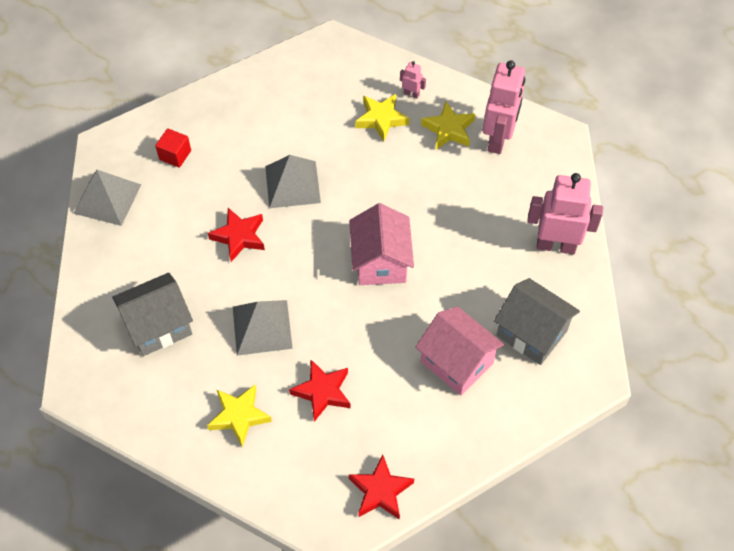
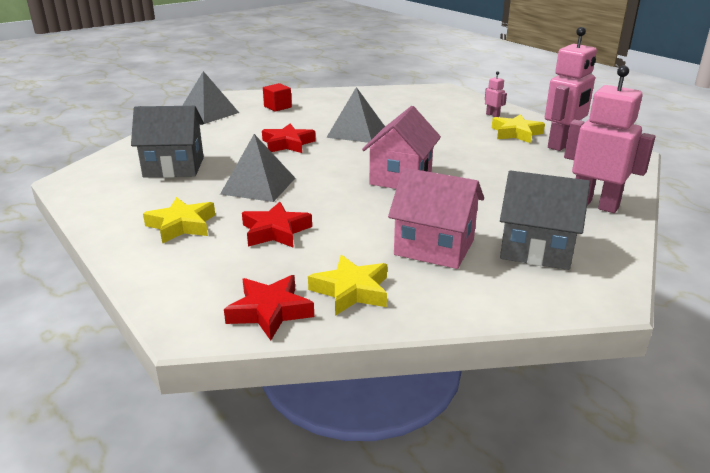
camera: 25 degrees right, 30 degrees down
(381, 119) = (457, 120): yellow star -> yellow star (351, 291)
(457, 362) = (434, 247): pink house -> pink house turned 45 degrees counterclockwise
(531, 333) = (536, 249): grey house -> grey house turned 45 degrees counterclockwise

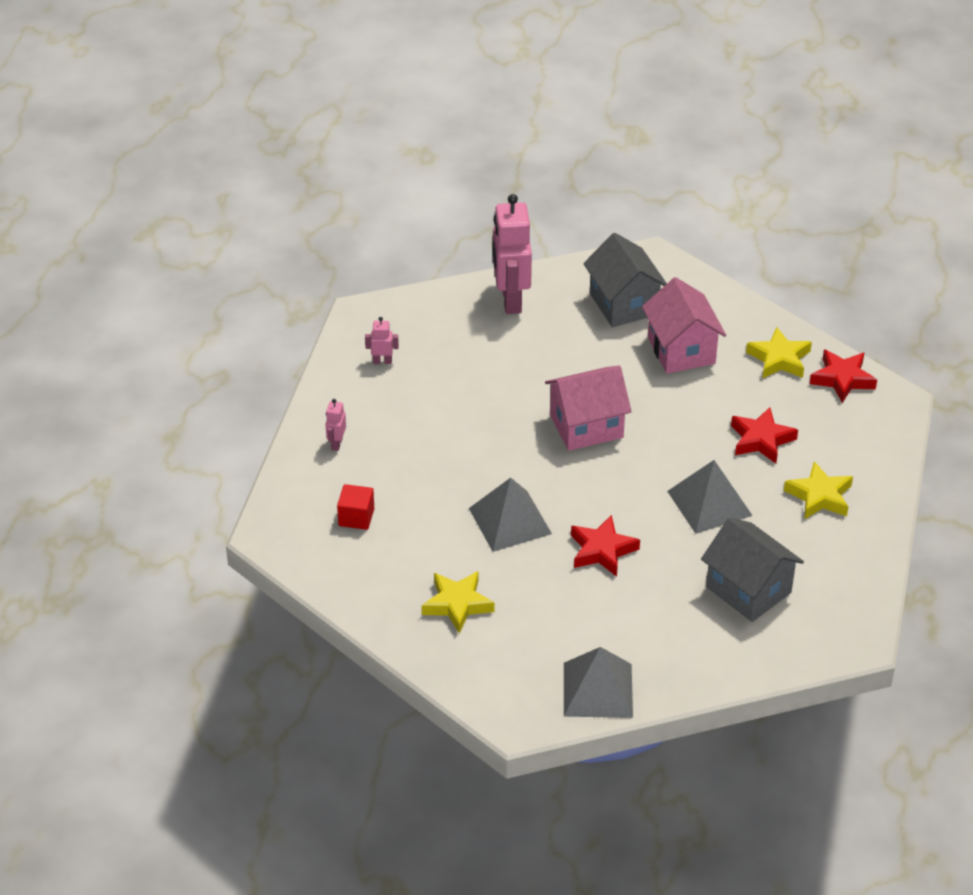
camera: 130 degrees left, 15 degrees up
(277, 107) = (506, 642): red cube -> red cube (356, 517)
(516, 133) = (381, 403): yellow star -> yellow star (457, 604)
(562, 144) = (382, 361): pink robot -> pink robot, size x0.43

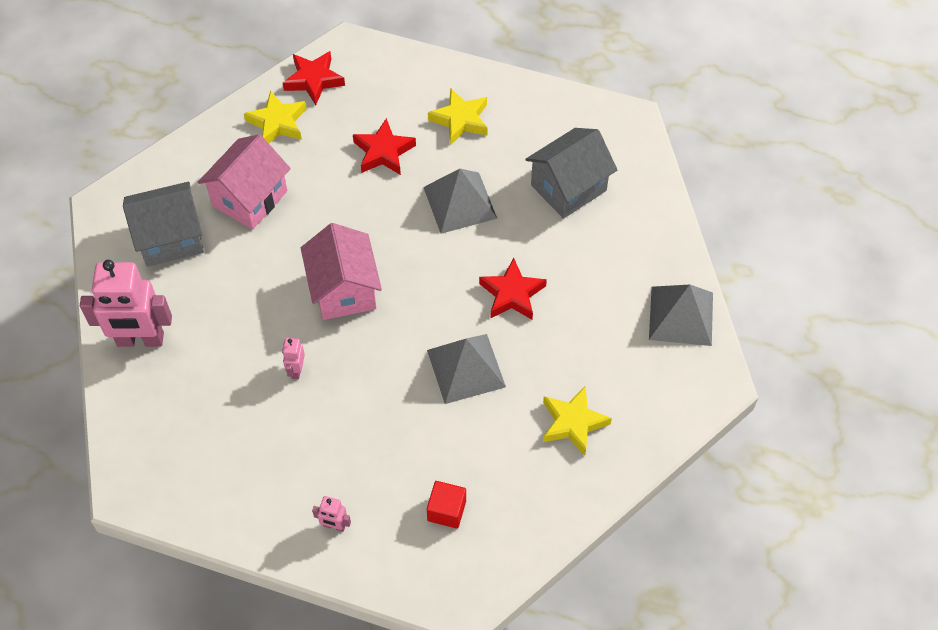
camera: 85 degrees left, 15 degrees up
(382, 361) = (212, 473): pink robot -> pink robot (296, 370)
(681, 350) = (249, 198): pink house -> pink house turned 45 degrees counterclockwise

